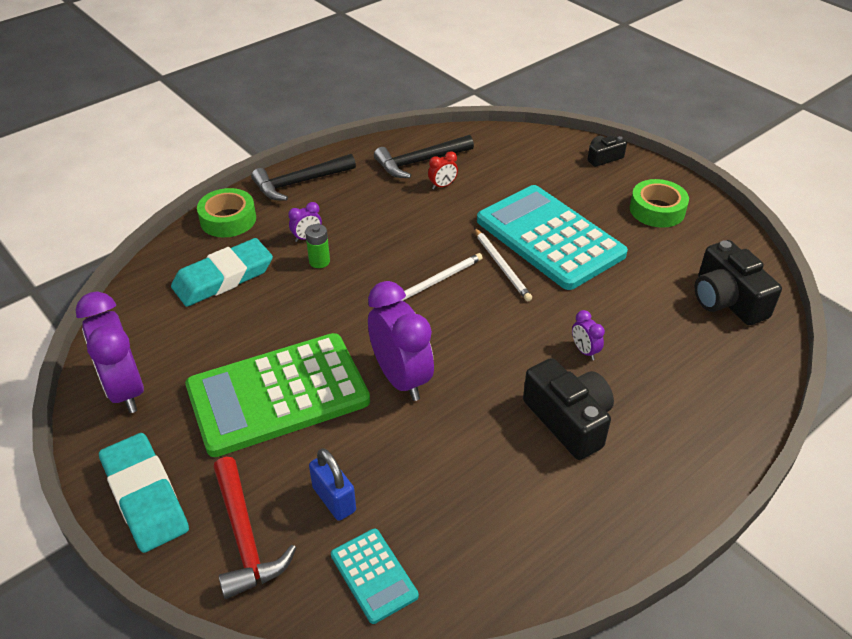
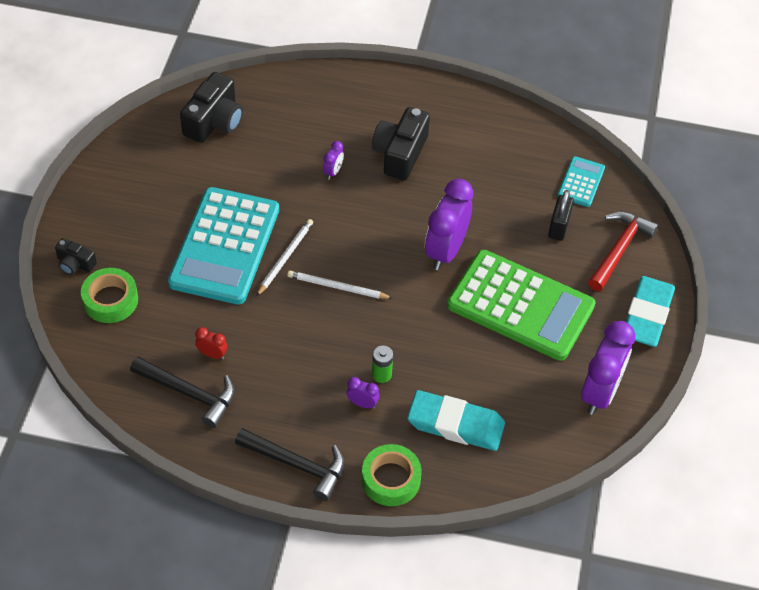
camera: 130 degrees left, 10 degrees up
(334, 499) = (558, 227): blue padlock -> black padlock
(657, 210) = (131, 197): green tape -> green tape (110, 300)

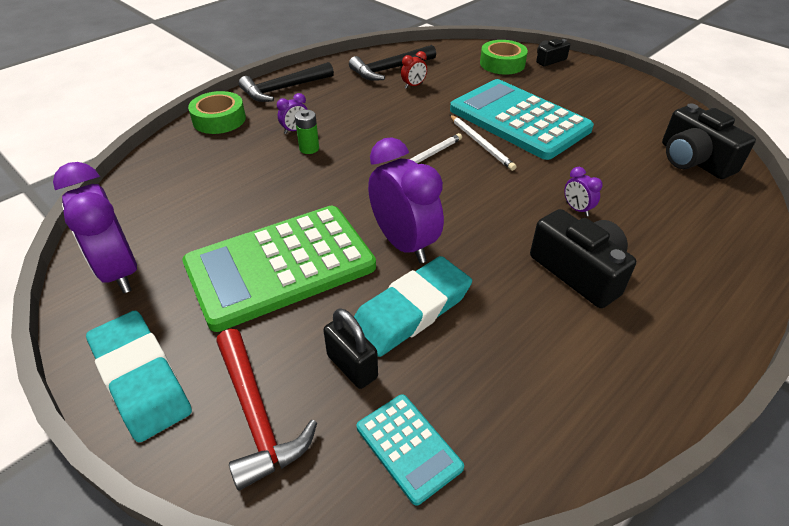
camera: 125 degrees right, 10 degrees down
(455, 424) = (217, 166): turquoise eraser -> turquoise eraser (411, 310)

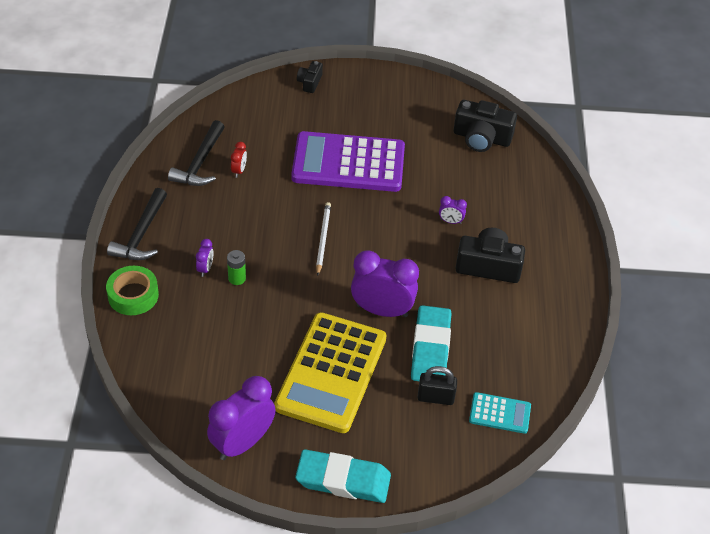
camera: 45 degrees left, 5 degrees up
(119, 271) = (242, 443): purple clock -> purple clock turned 120 degrees clockwise
(256, 415) = (420, 451): red hammer -> none
(280, 266) = (331, 373): green calculator -> yellow calculator
(481, 144) = (346, 202): white pencil -> none
(502, 64) = (279, 107): green tape -> none
(518, 120) = (348, 163): turquoise calculator -> purple calculator

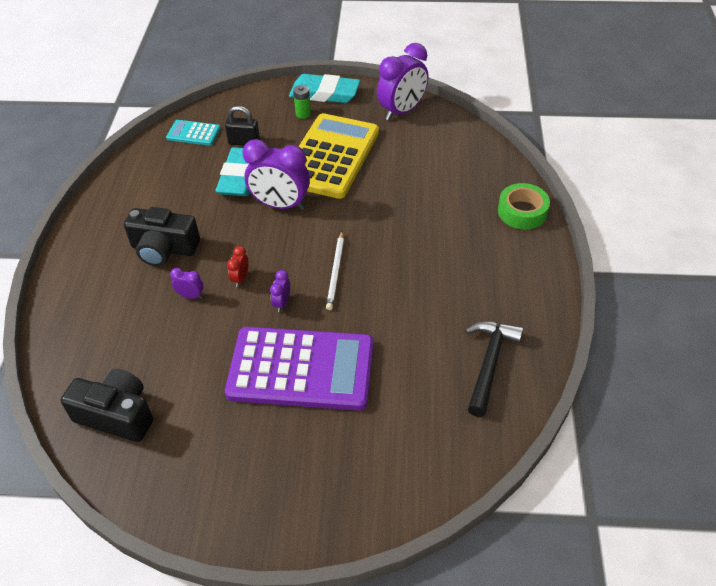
camera: 175 degrees left, 0 degrees up
(141, 234) = (533, 271): black hammer -> none
(205, 269) = (457, 238): purple clock -> purple clock (282, 303)
(237, 278) = (423, 230): green battery -> green battery (303, 114)
(239, 171) = (438, 353): red clock -> red clock (240, 279)
(310, 82) = (351, 513): black camera -> none

